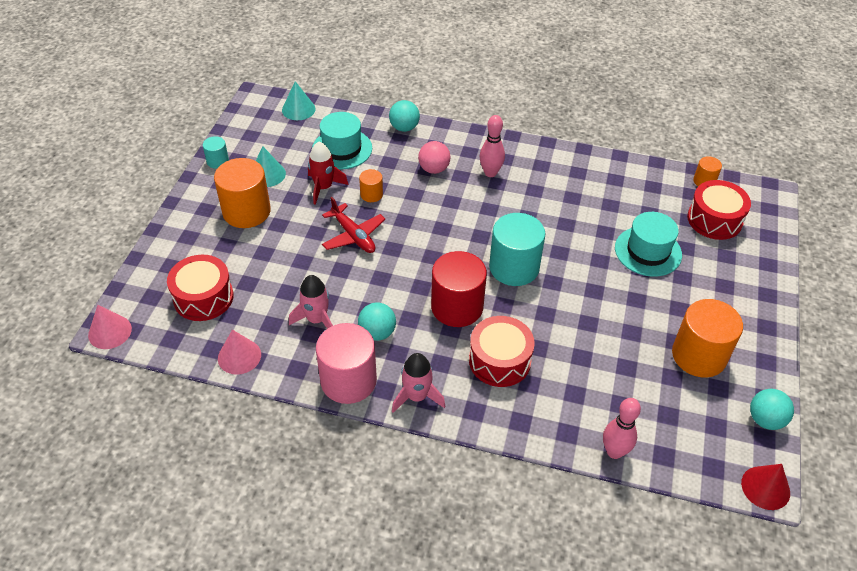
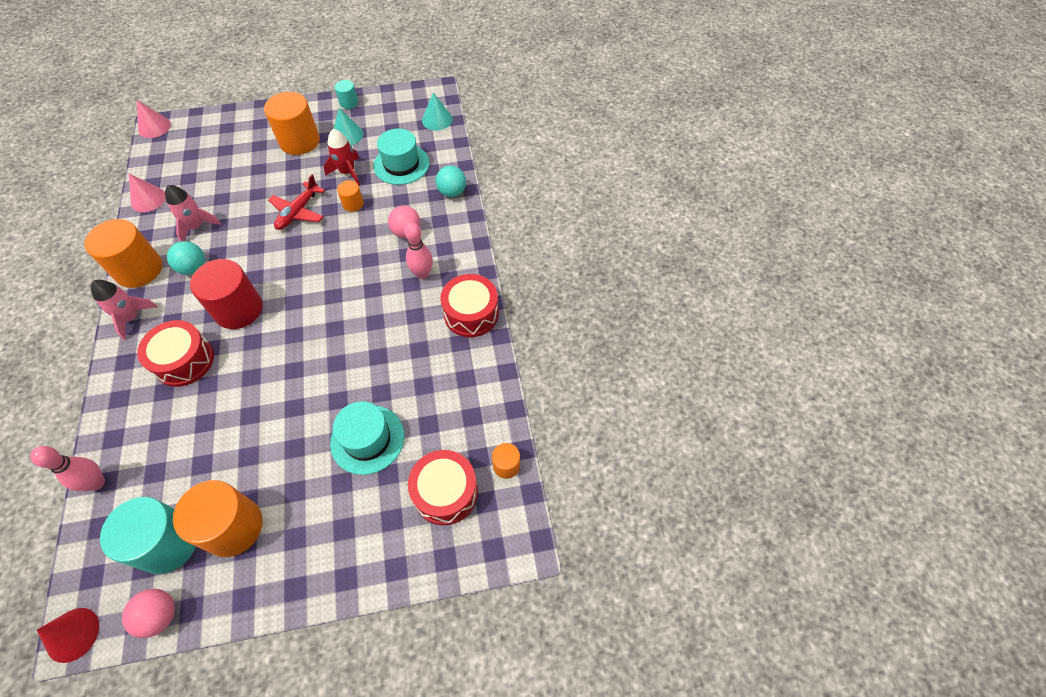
camera: 65 degrees right, 10 degrees up
(203, 297) = (200, 157): red drum -> red drum (471, 313)
(348, 380) = (139, 269): pink cylinder -> orange cylinder
(514, 267) = (301, 334): turquoise cylinder -> turquoise cylinder (168, 543)
(765, 419) = (160, 615): turquoise ball -> pink ball

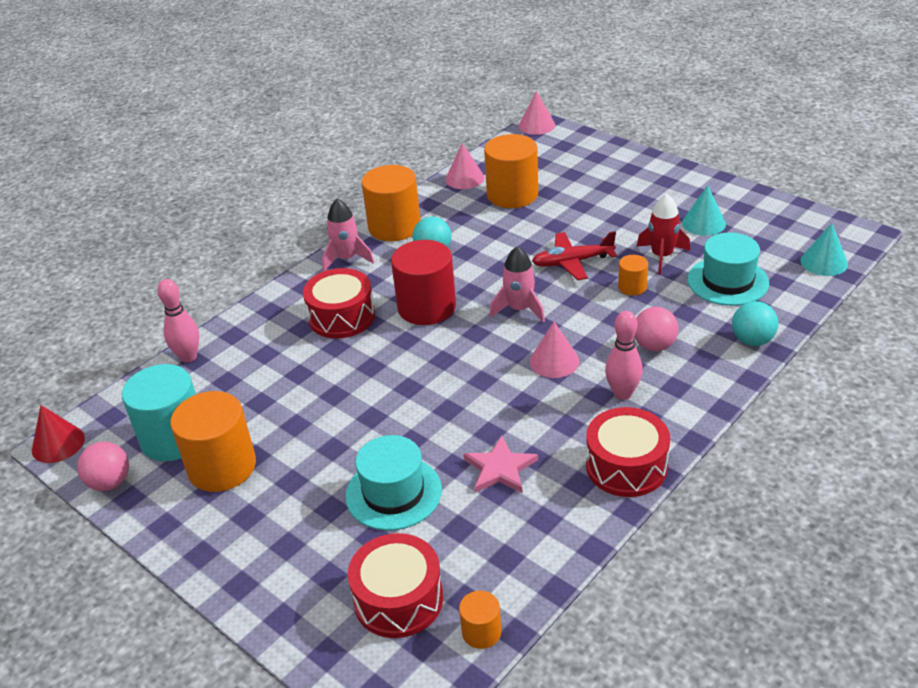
camera: 55 degrees right, 20 degrees down
(197, 226) = (475, 222): pink rocket -> pink rocket (519, 309)
(299, 141) = (649, 203): orange cylinder -> orange cylinder (512, 195)
(349, 103) = (741, 195): turquoise cylinder -> none
(362, 283) = (554, 361): none -> pink cone
(409, 371) = (500, 468): none -> pink star

